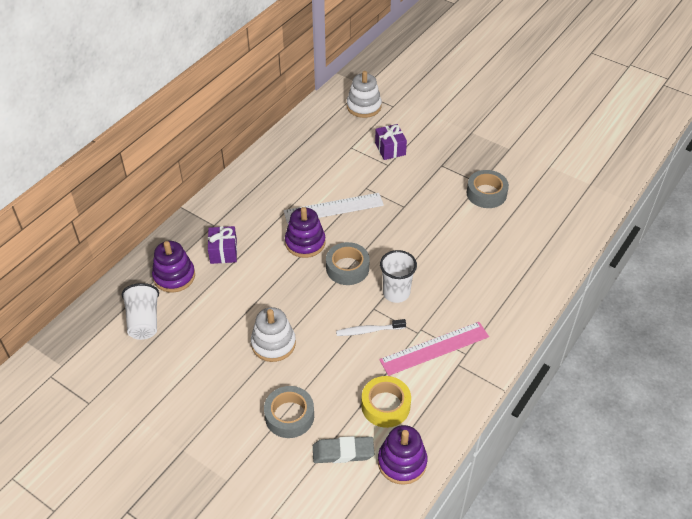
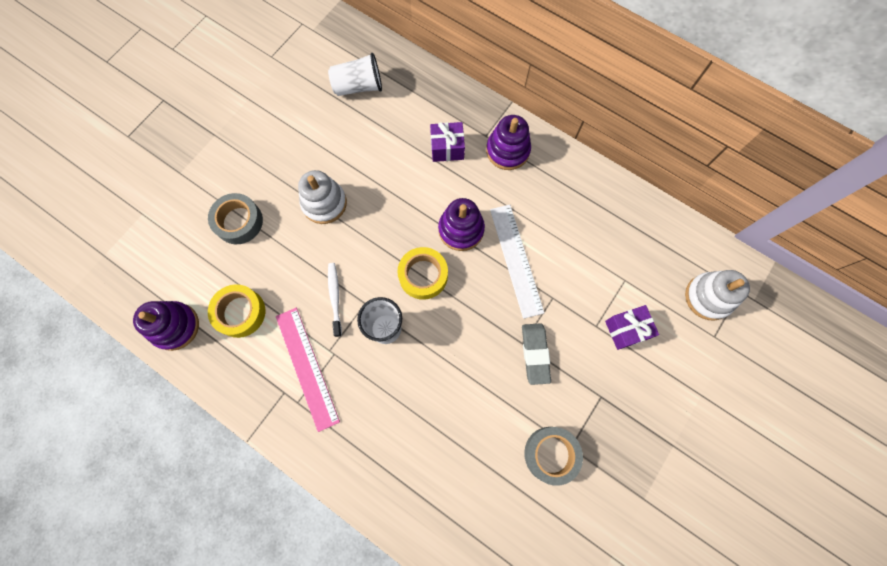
camera: 90 degrees right, 25 degrees up
(174, 276) = (414, 106): purple stacking toy -> purple stacking toy (507, 151)
(343, 452) = (193, 271): grey eraser -> grey eraser (535, 354)
(347, 268) = (423, 275): grey tape -> yellow tape

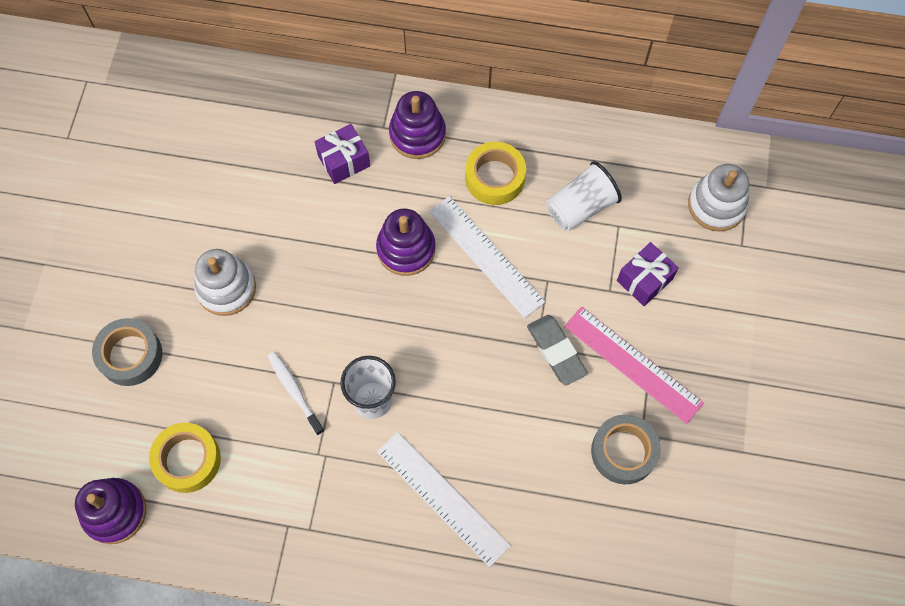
camera: 25 degrees left, 5 degrees down
(306, 368) = (300, 486): pink ruler -> pink ruler (632, 364)
(358, 87) = (198, 131): white cup -> white cup (580, 207)
(401, 425) = (443, 498): none -> white ruler
(423, 275) = (387, 320): yellow tape -> yellow tape (495, 178)

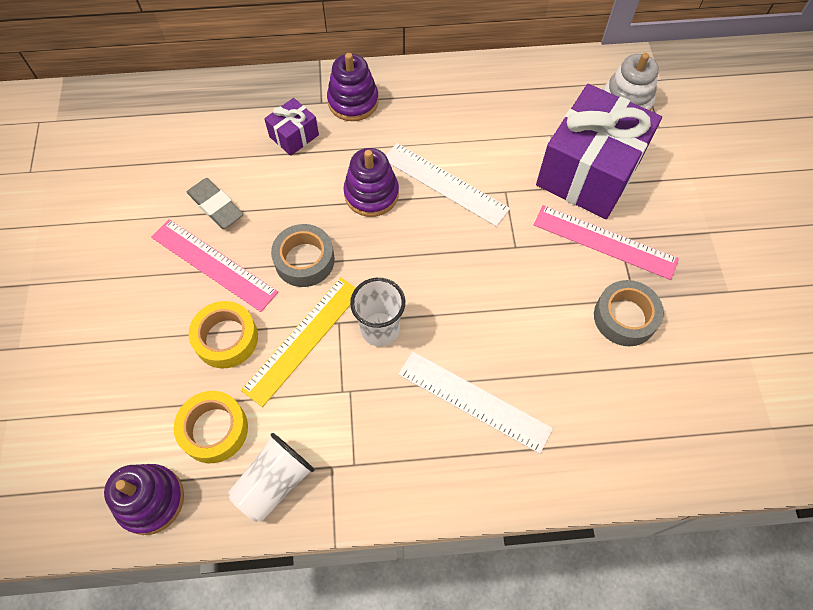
camera: 15 degrees left, 5 degrees down
(130, 355) = (133, 346): grey tape -> grey tape (304, 260)
(226, 288) = (213, 264): white stacking toy -> pink ruler
(294, 391) = (303, 340): white toothbrush -> yellow ruler
(495, 178) = (431, 121): yellow tape -> yellow tape (226, 338)
(556, 351) = (534, 247): grey eraser -> grey eraser (216, 206)
(580, 207) = (513, 127): white cup -> white cup (274, 483)
(644, 280) = (588, 172): purple gift -> purple gift, size x2.24

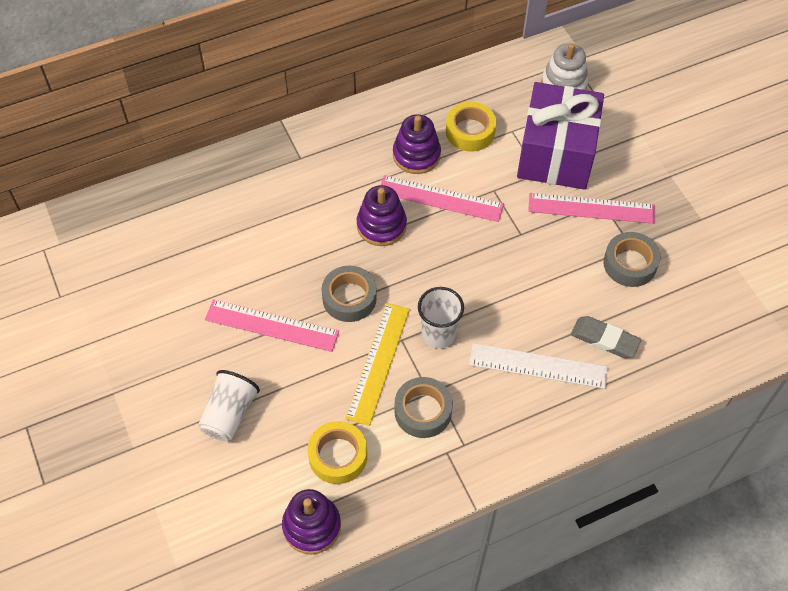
camera: 20 degrees left, 5 degrees down
(216, 206) = (249, 276): grey eraser -> grey eraser (604, 339)
(226, 338) = (313, 382): yellow tape -> yellow tape (470, 131)
(274, 483) = (406, 479): white cup -> white cup (229, 414)
(294, 136) = (290, 195): purple gift -> none
(326, 410) = (423, 411): none -> grey tape
(353, 101) = (329, 149): purple stacking toy -> purple stacking toy (416, 155)
(444, 184) = (440, 199): white ruler -> pink ruler

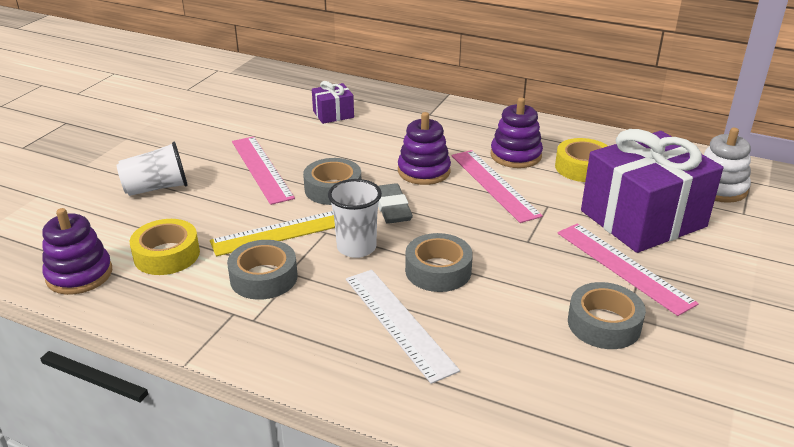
camera: 50 degrees right, 25 degrees down
(231, 220) = (333, 114): none -> purple gift
(506, 307) = (438, 270): none -> grey tape
(604, 339) = (490, 352): grey eraser -> grey eraser (392, 208)

